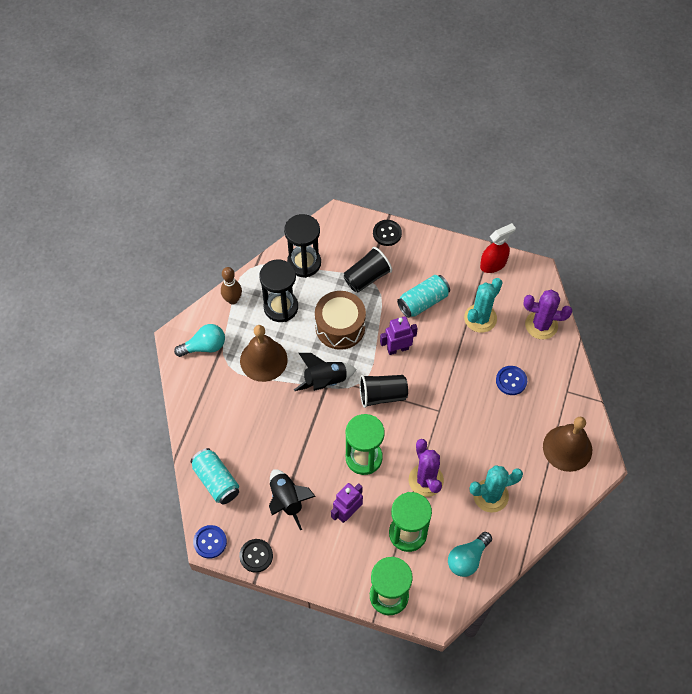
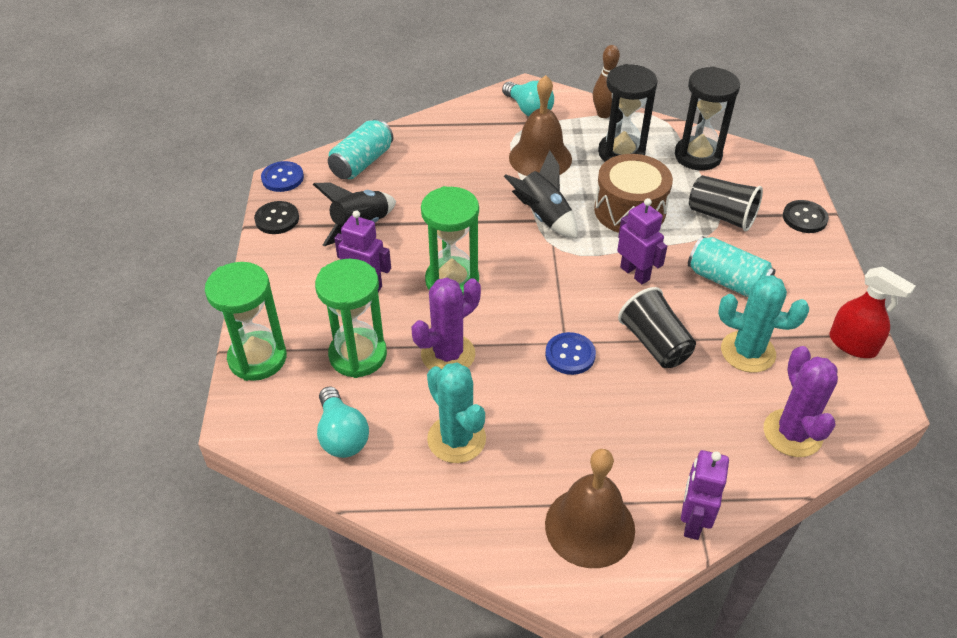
camera: 70 degrees right, 15 degrees down
(382, 395) = (554, 276): black cup -> black cup (655, 343)
(467, 559) = (342, 435): turquoise light bulb -> turquoise light bulb turned 135 degrees counterclockwise
(511, 381) = (666, 417): blue button -> blue button (570, 355)
(578, 398) = (692, 521): none -> purple robot

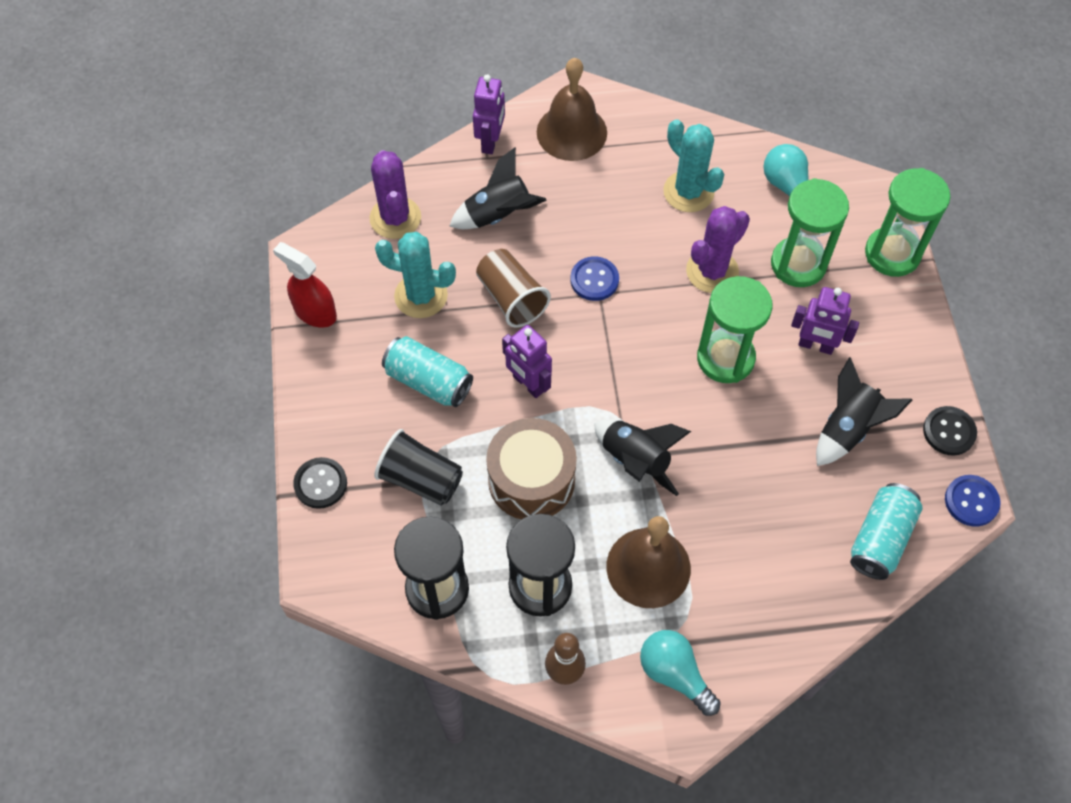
camera: 175 degrees right, 15 degrees up
(655, 343) = (511, 298): black cup -> brown cup
(675, 428) = (498, 215): none -> black rocket

